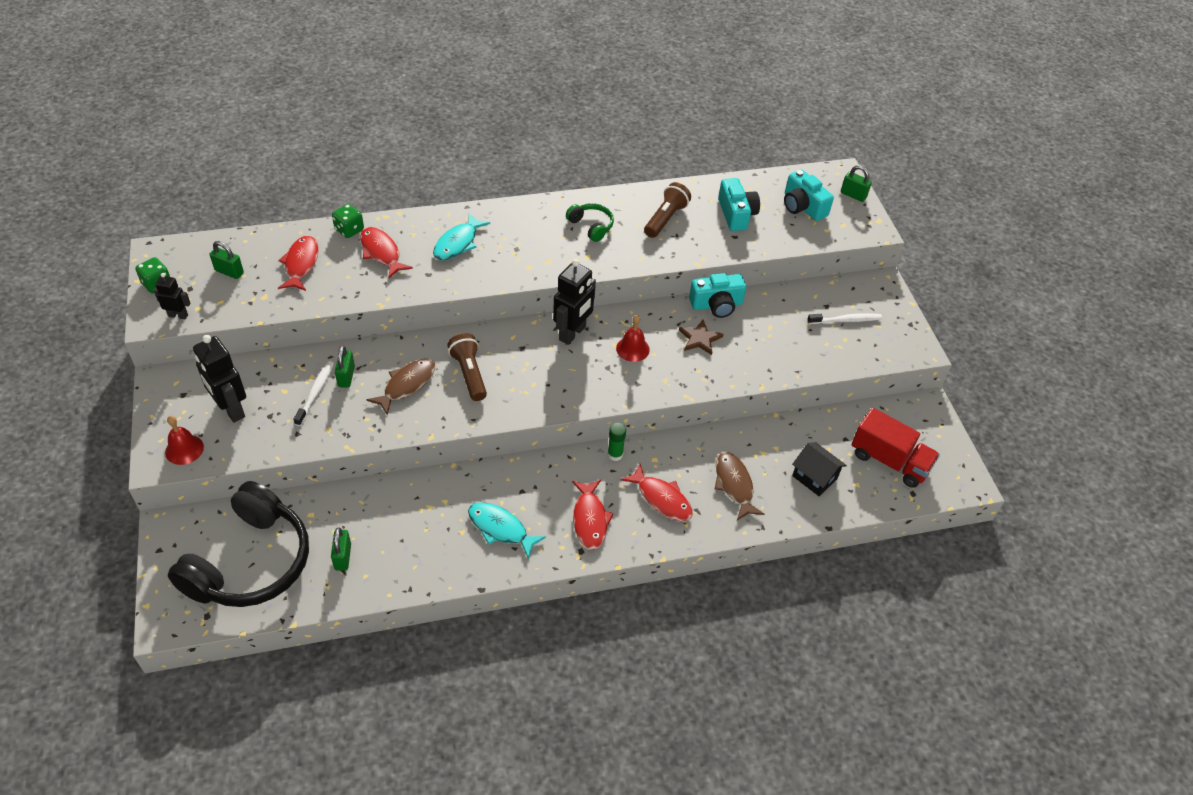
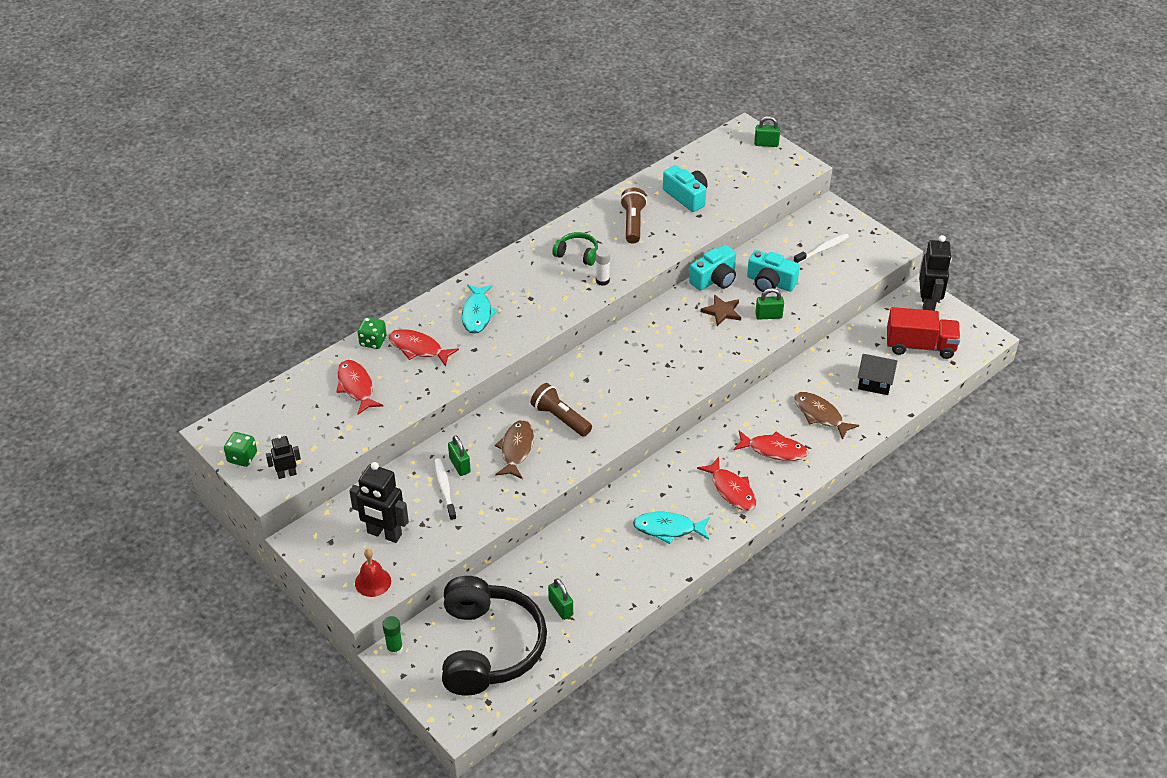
camera: 25 degrees left, 5 degrees down
(229, 272) = (298, 420): green padlock -> green padlock (768, 316)
(573, 333) = (618, 350): black robot -> black robot (928, 305)
(594, 260) = (602, 281): none -> white glue stick
(615, 454) = (713, 434): green glue stick -> green glue stick (394, 649)
(632, 349) = (675, 342): red bell -> none
(802, 206) = (734, 169): turquoise camera -> turquoise camera (770, 282)

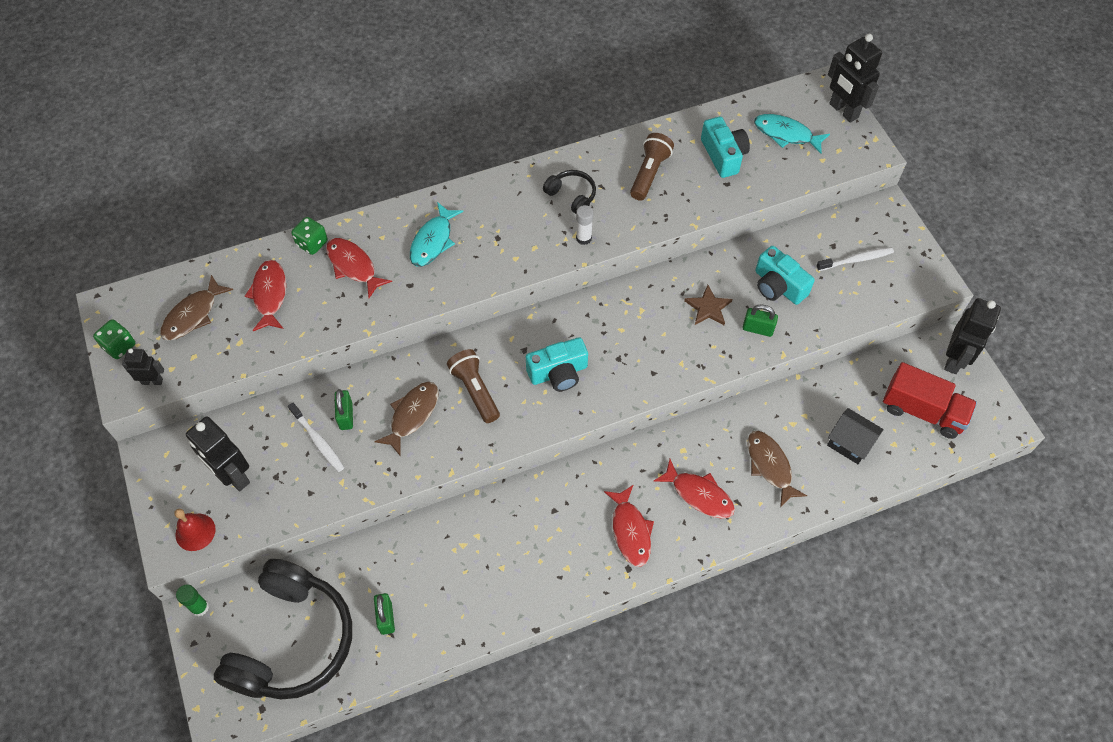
camera: 20 degrees right, 15 degrees up
(296, 418) = (193, 315): none -> brown fish
(445, 489) = (318, 441): white toothbrush -> white toothbrush turned 135 degrees clockwise
(577, 254) = (572, 196): green headphones -> black headphones
(668, 529) = (541, 557): turquoise fish -> turquoise fish (786, 134)
(714, 279) = (718, 263): turquoise camera -> turquoise camera (558, 373)
(766, 144) = (843, 111): green padlock -> black robot

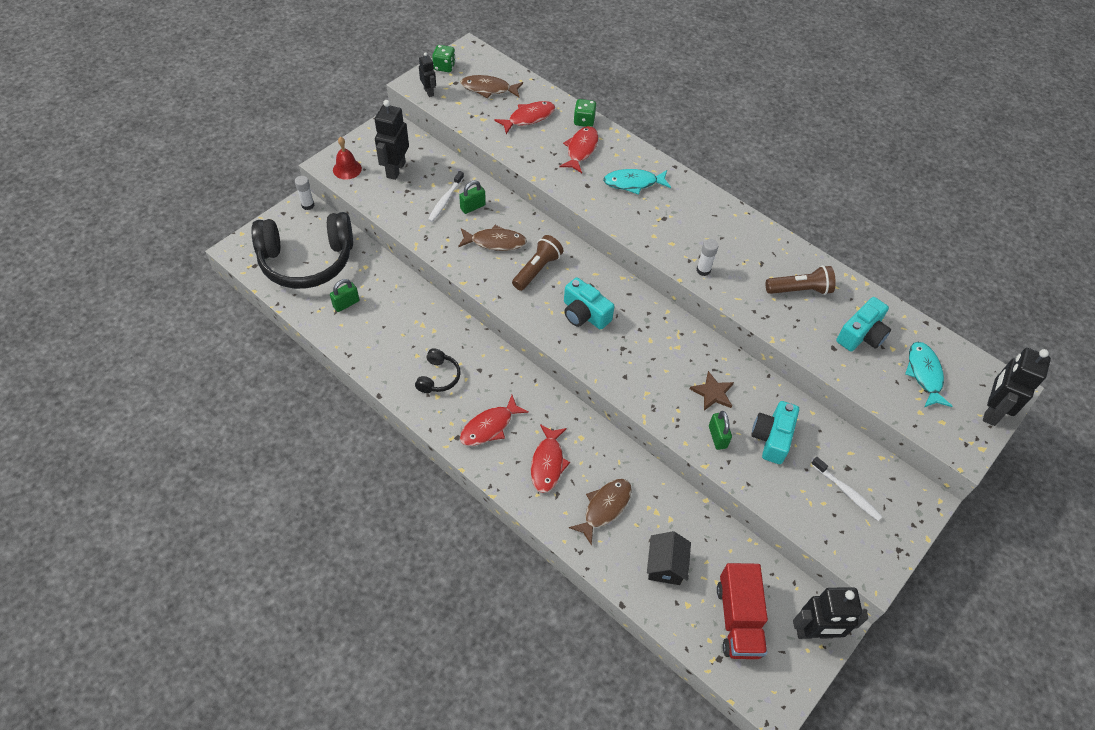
camera: 60 degrees right, 5 degrees down
(200, 607) = (308, 205): green glue stick -> white glue stick
(572, 196) = (737, 248): black headphones -> black headphones (438, 377)

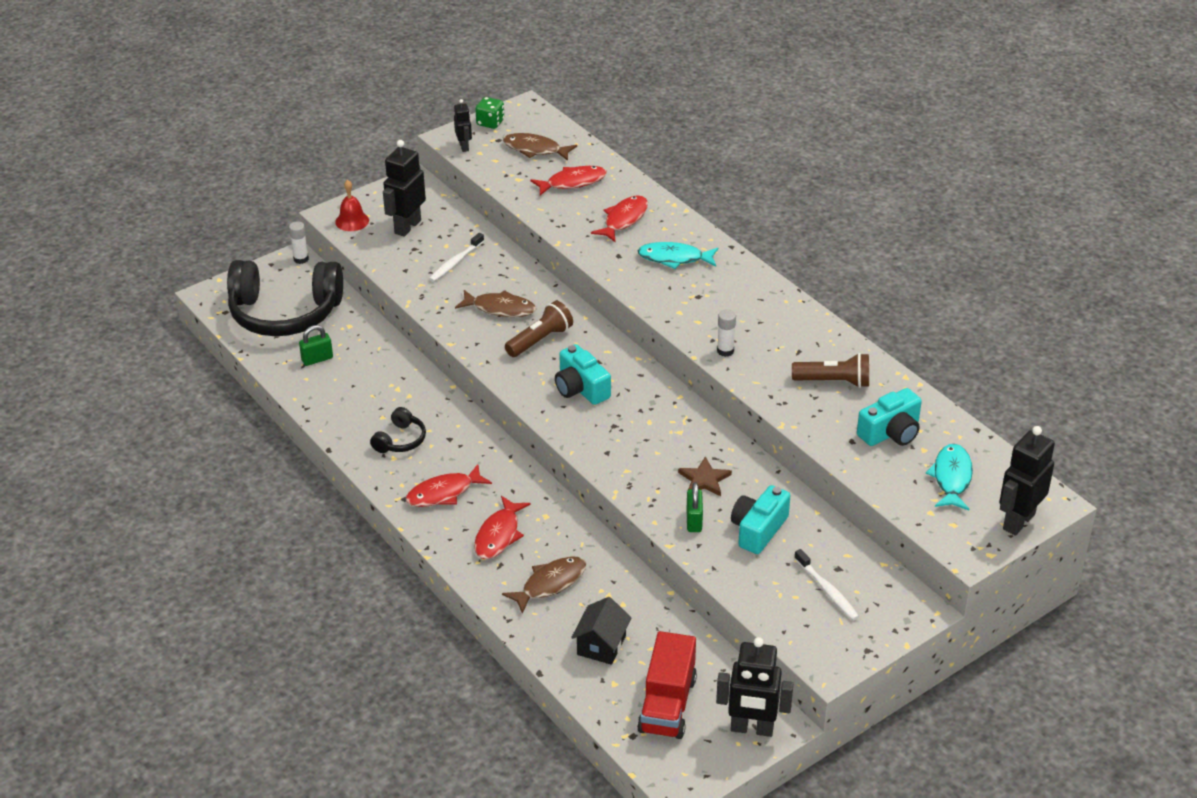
camera: 15 degrees right, 15 degrees down
(472, 207) = (485, 272): green padlock -> none
(584, 121) = (637, 191): green dice -> none

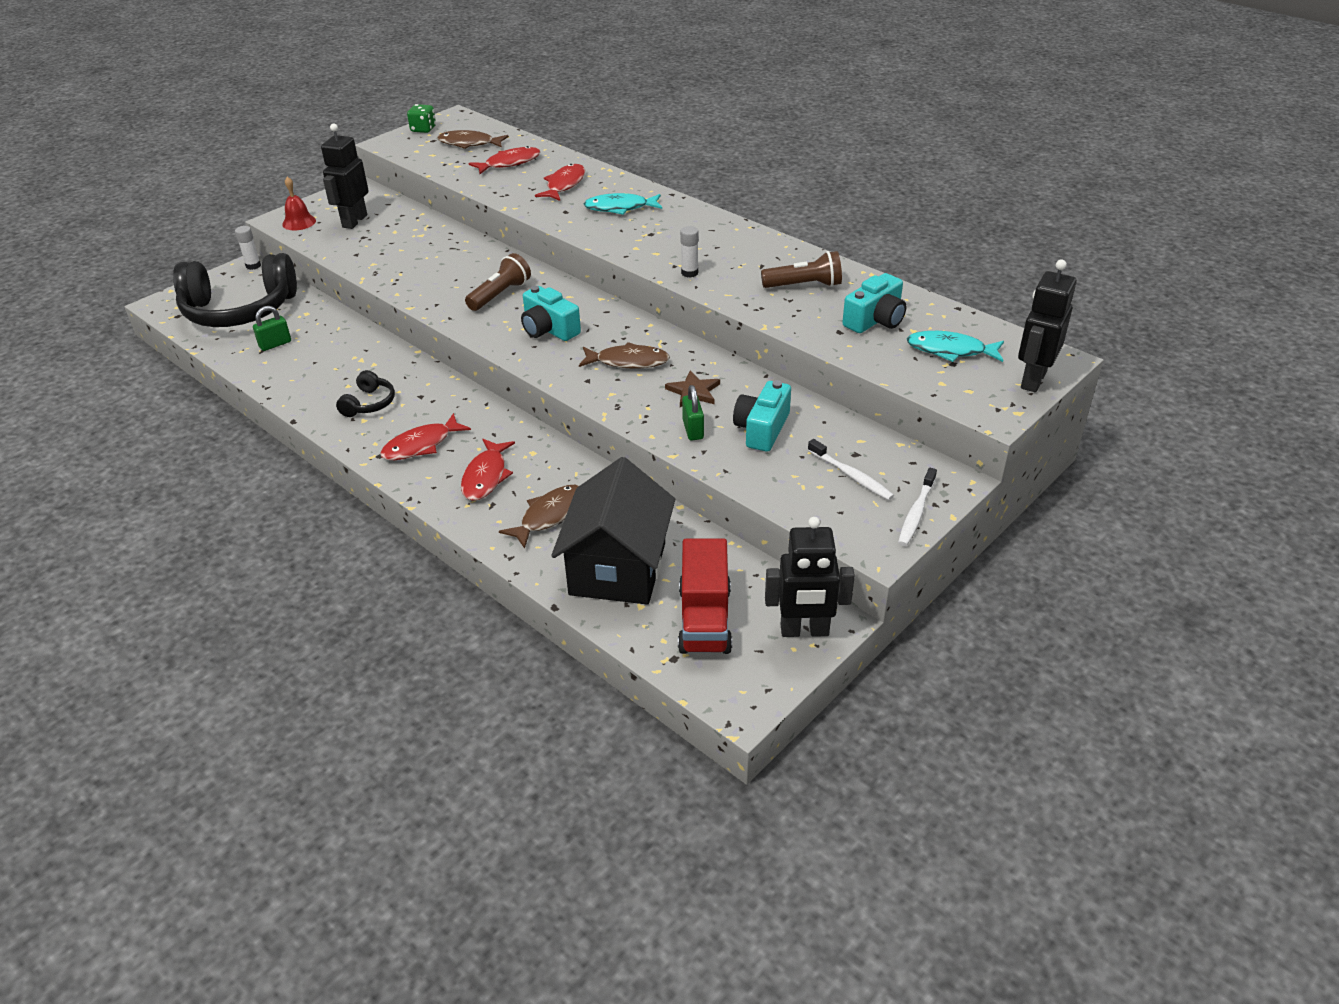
camera: 10 degrees left, 0 degrees up
(455, 262) = (405, 243): white toothbrush -> white toothbrush (916, 513)
(464, 147) = (401, 148): black robot -> none
(500, 308) = (455, 274): brown fish -> brown fish (628, 361)
(601, 645) = (617, 568): black house -> black house, size x1.95
(951, 478) = (950, 350): turquoise fish -> turquoise fish turned 75 degrees counterclockwise

